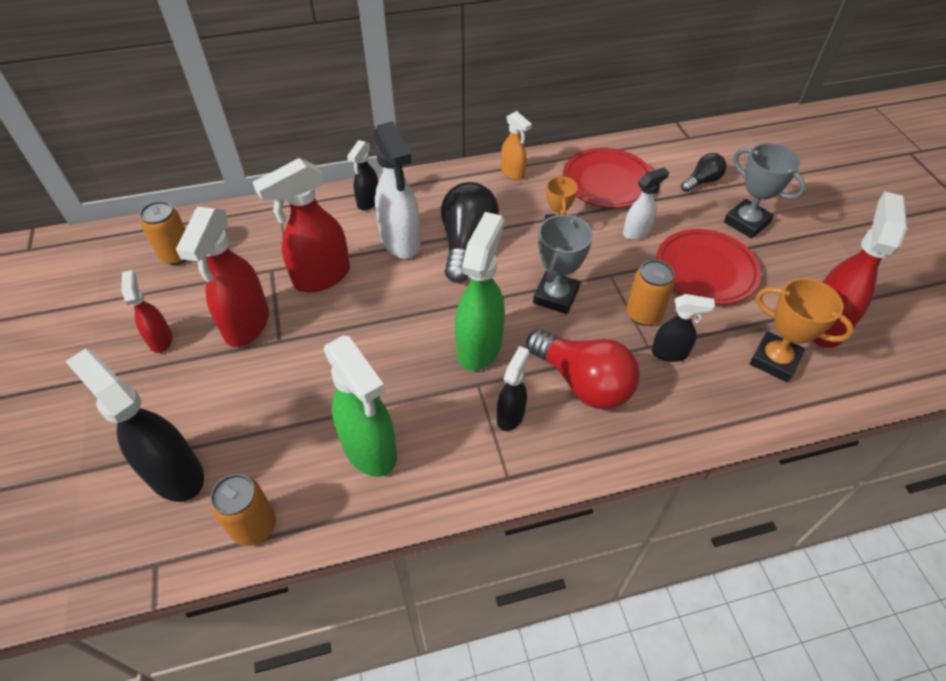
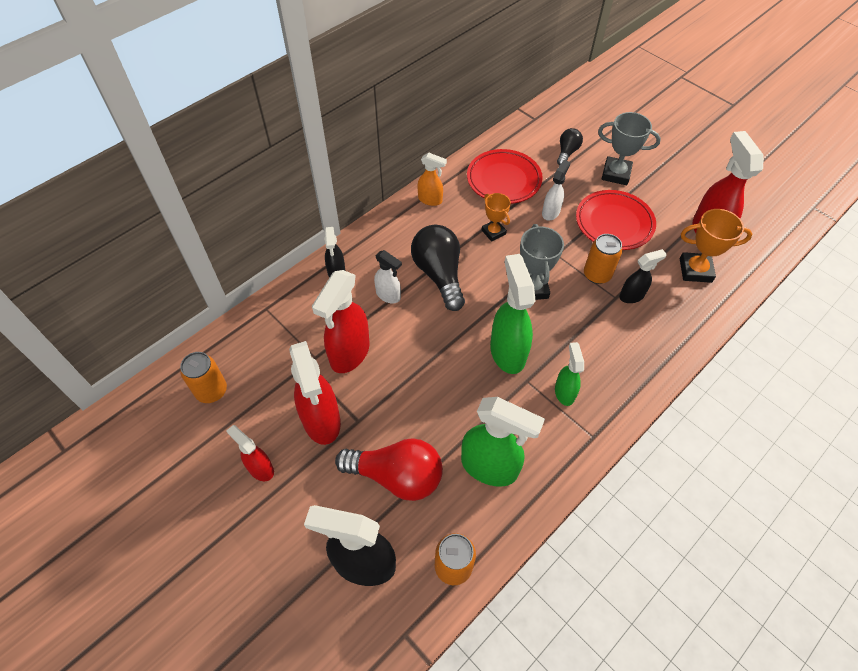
camera: 30 degrees left, 5 degrees up
(401, 242) = (388, 295): white spray bottle -> white spray bottle, size x0.56
(511, 415) = (564, 392): black spray bottle -> green spray bottle
(583, 382) = (593, 344): red light bulb -> red light bulb (396, 476)

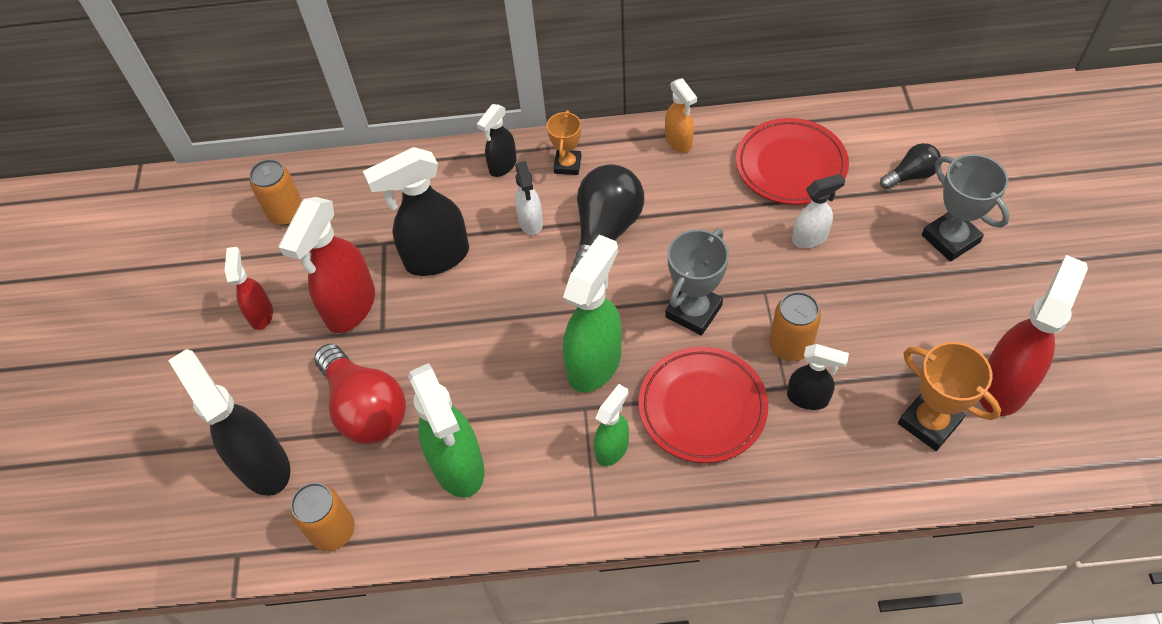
camera: 45 degrees right, 0 degrees up
(349, 353) = (436, 258): red spray bottle -> black spray bottle
(493, 232) = (715, 221): orange trophy -> orange trophy (567, 165)
(614, 223) = (879, 298): red plate -> red plate (702, 407)

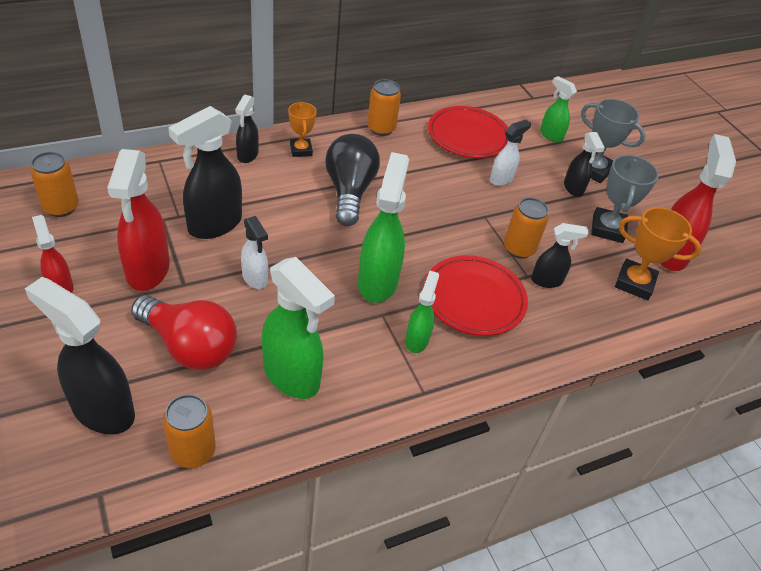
camera: 30 degrees left, 10 degrees down
(531, 222) = (286, 191): white spray bottle -> white spray bottle (255, 278)
(679, 142) = (381, 128): orange spray bottle -> orange can
(693, 311) = (439, 236): grey trophy -> grey trophy (607, 229)
(906, 265) = (573, 188): none -> black spray bottle
(910, 175) = (550, 135): black light bulb -> green spray bottle

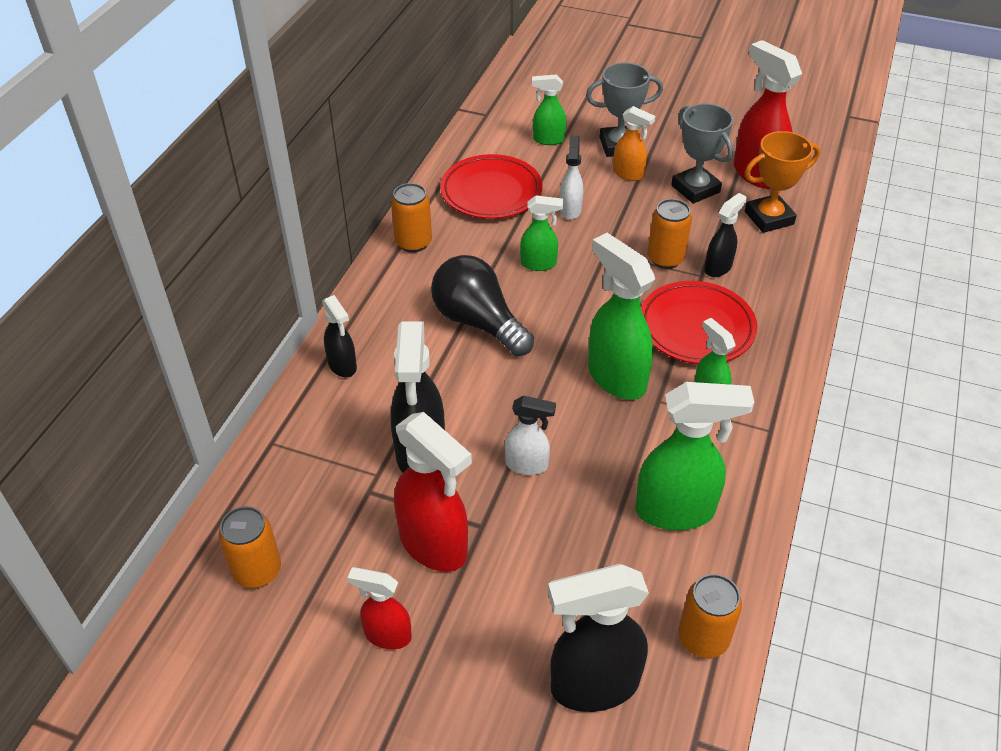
camera: 40 degrees left, 0 degrees up
(189, 346) = (570, 568): red light bulb -> none
(301, 150) = (380, 320): orange trophy -> none
(433, 191) = (539, 264): none -> green spray bottle
(573, 188) = (628, 174): black spray bottle -> orange spray bottle

